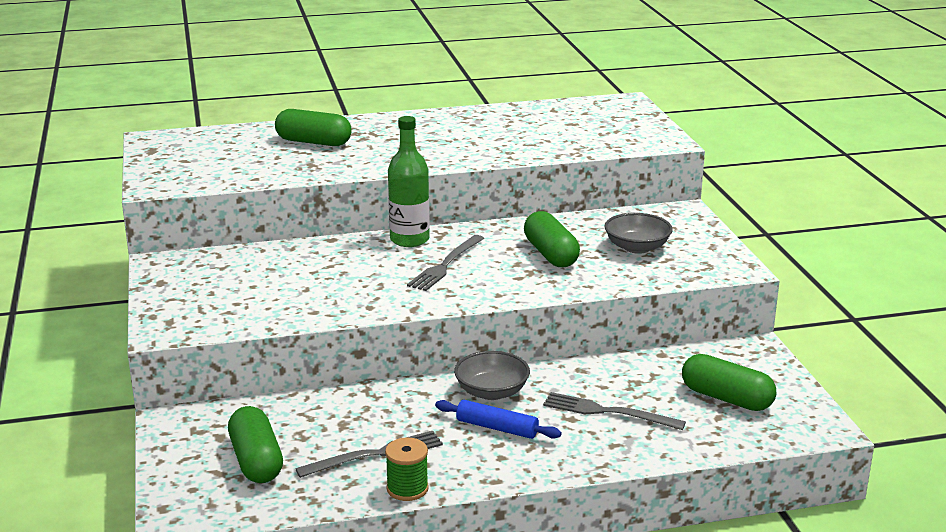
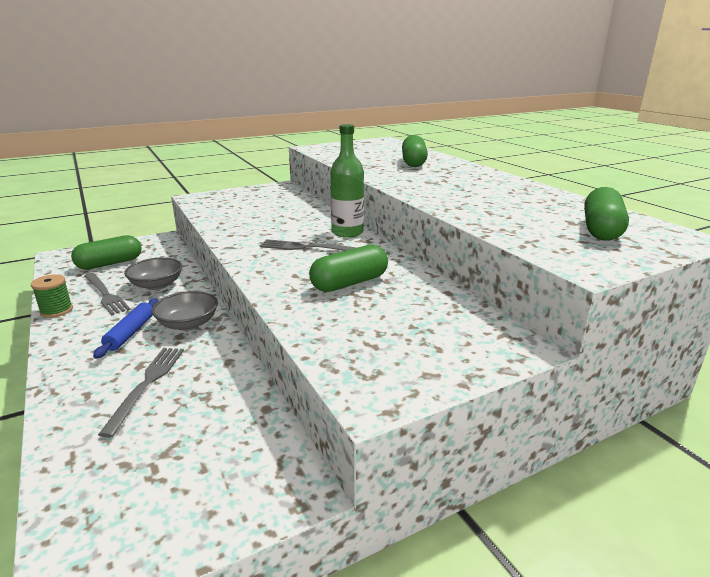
camera: 75 degrees right, 0 degrees up
(637, 247) = (392, 324): grey bowl -> grey bowl (157, 285)
(726, 398) = (165, 468): green capsule -> green capsule (601, 230)

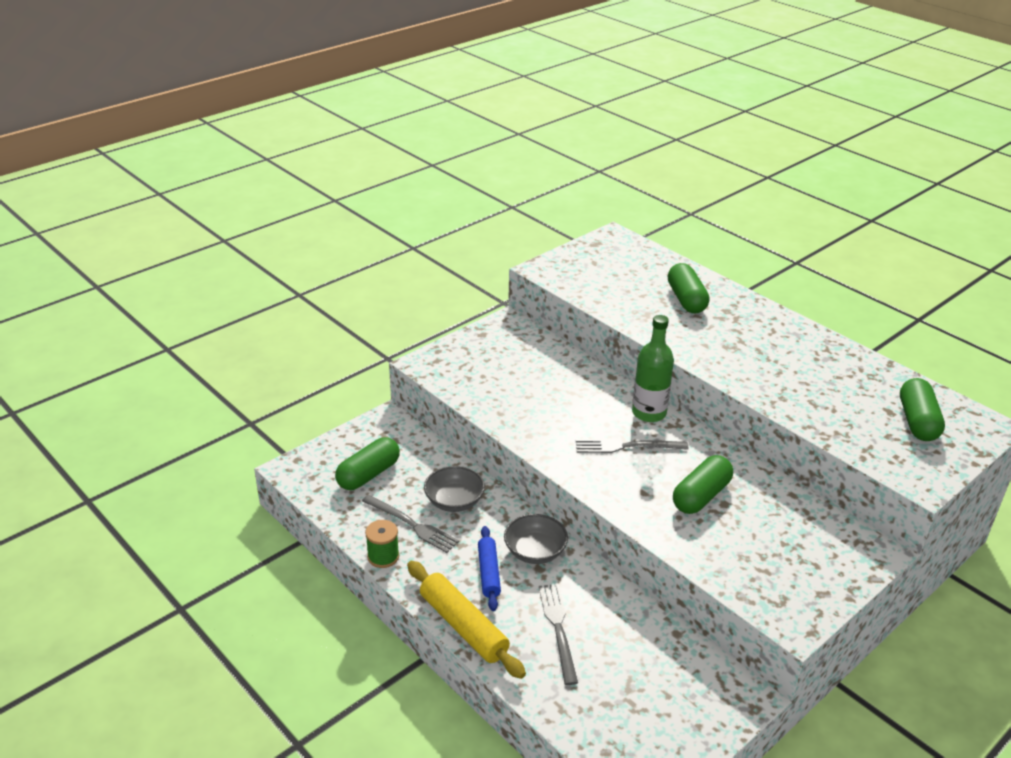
camera: 15 degrees left, 10 degrees up
(60, 368) = (463, 626): none -> yellow rolling pin

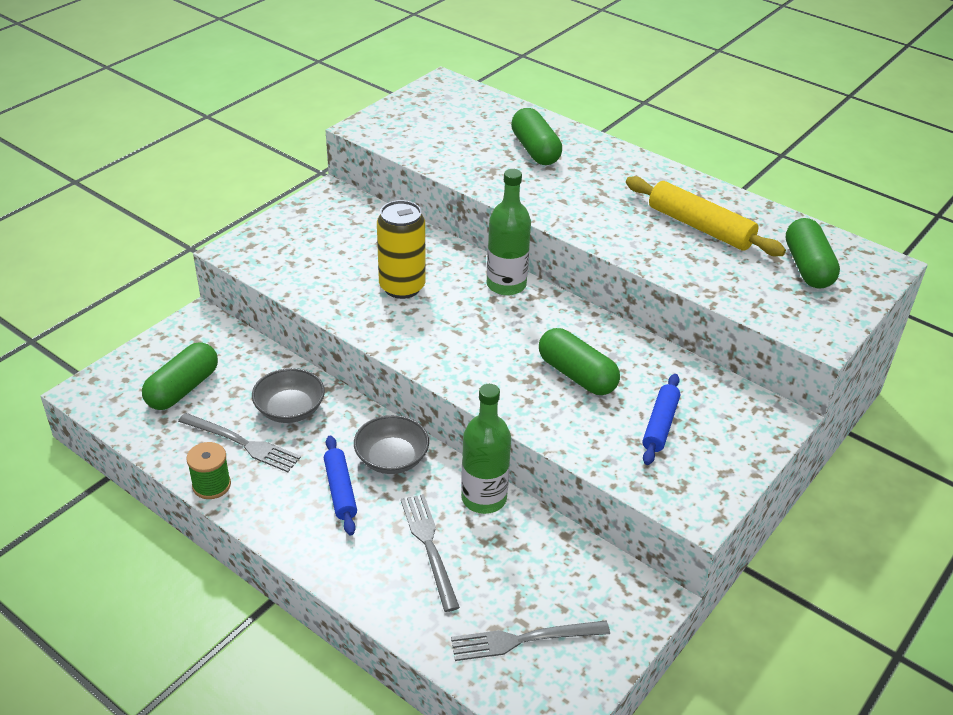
camera: 10 degrees left, 5 degrees up
(463, 626) = (317, 557): yellow rolling pin -> yellow rolling pin (700, 227)
(559, 407) = (402, 287): none -> yellow can
(610, 593) = (484, 498): none -> green bottle
(626, 446) = (485, 326): grey fork -> grey fork (524, 639)
(701, 496) = (576, 375): green capsule -> green capsule turned 75 degrees counterclockwise
(769, 546) = (660, 425): none -> blue rolling pin

